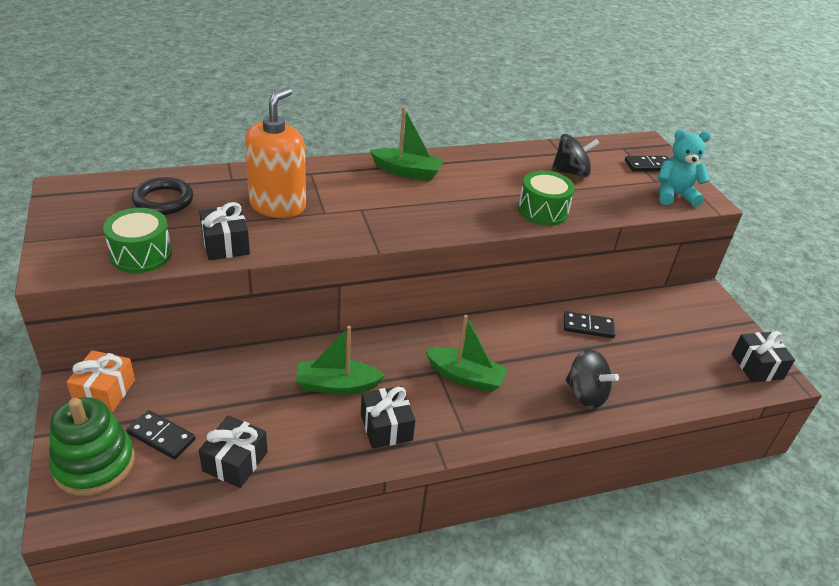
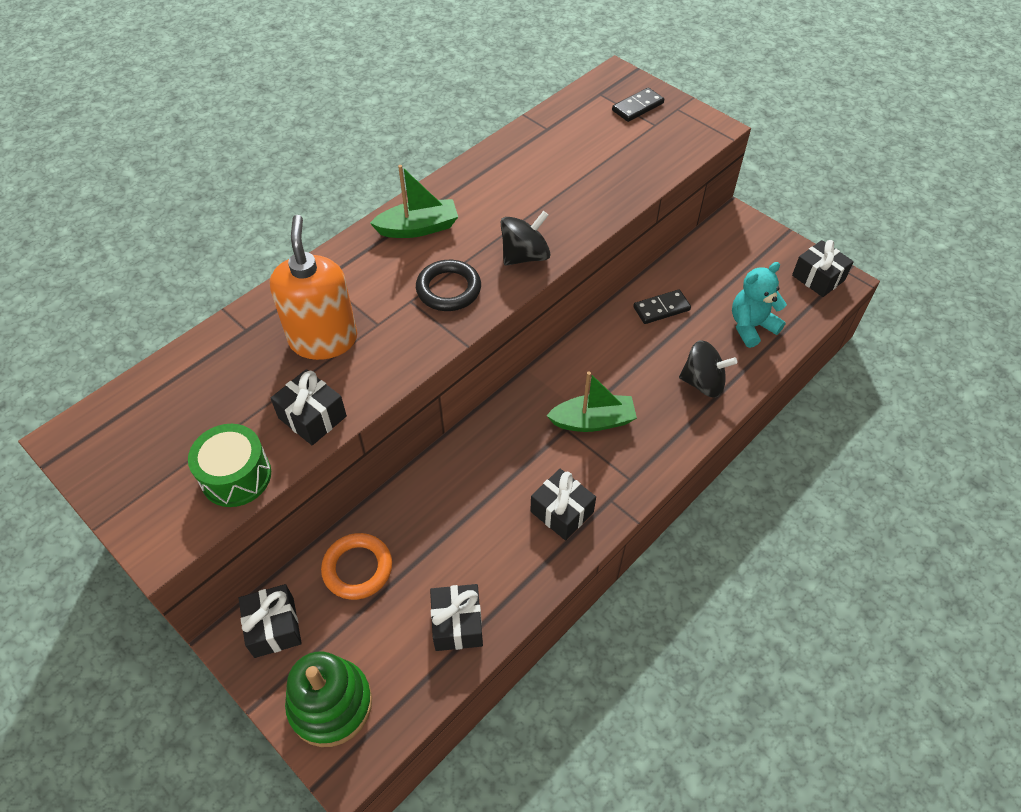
camera: 25 degrees left, 15 degrees up
(105, 392) = (274, 627): orange gift -> black gift
(161, 436) = (370, 640): black domino -> none
(163, 200) = (197, 396): black ring -> black ring (448, 289)
(196, 385) = (357, 568): none -> orange ring
(337, 385) = (487, 494): green boat -> none
(543, 211) = (581, 214): green drum -> none
(571, 172) = (573, 151): black spinning top -> black spinning top (525, 256)
(674, 195) = (682, 135): turquoise teddy bear -> turquoise teddy bear (751, 326)

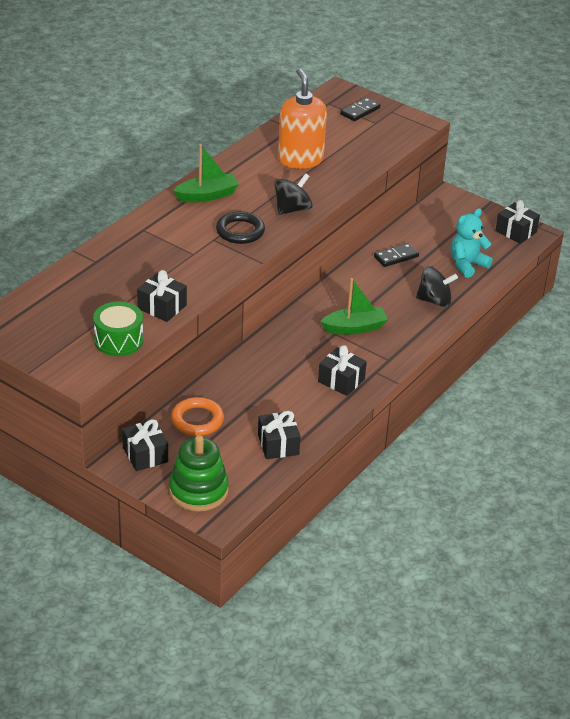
camera: 10 degrees left, 15 degrees down
(323, 339) = (156, 264): orange soap dispenser -> orange soap dispenser (300, 159)

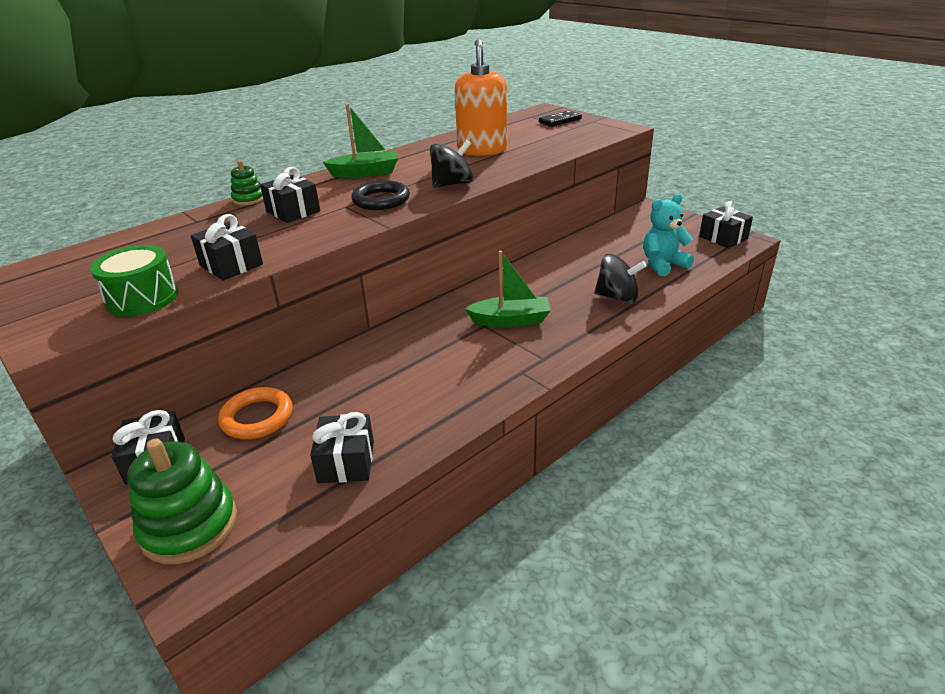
camera: 15 degrees right, 5 degrees down
(122, 233) = (249, 199): none -> green stacking toy
(341, 380) = (471, 380): black gift -> black gift (293, 211)
(396, 257) = (581, 255): black domino -> none

